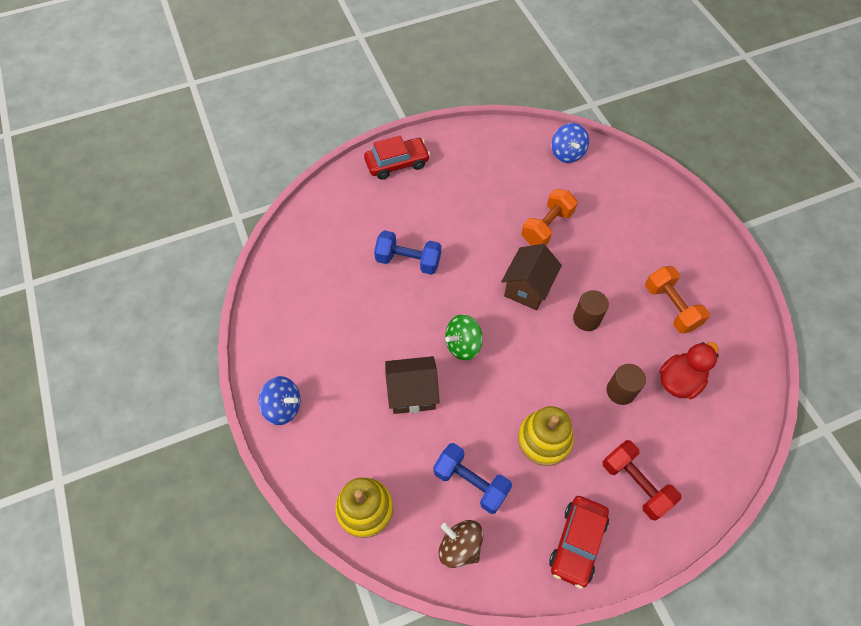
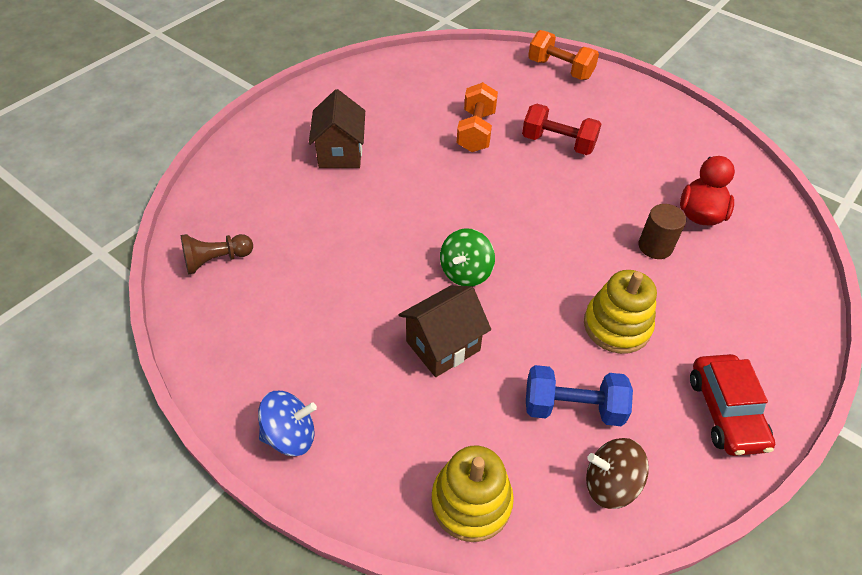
camera: 30 degrees left, 10 degrees down
(303, 257) = (216, 260): none -> brown pawn
(397, 163) = (274, 130): red car -> none
(408, 261) = (349, 216): blue dumbbell -> none
(527, 288) = (496, 192): brown house -> brown house (340, 153)
(567, 153) = (451, 64): blue spinning top -> none
(586, 319) = (574, 196): brown cylinder -> none
(635, 484) = (734, 325): red dumbbell -> red dumbbell (558, 143)
(671, 307) = (643, 155): orange dumbbell -> orange dumbbell (560, 69)

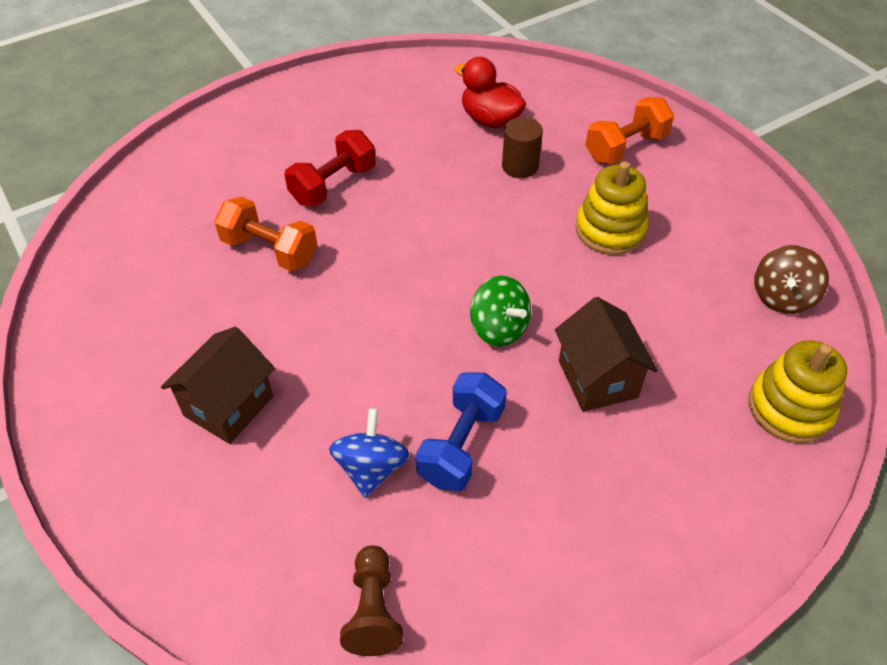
camera: 70 degrees left, 0 degrees up
(290, 435) = (687, 562): blue spinning top -> blue spinning top (371, 468)
(340, 153) = (229, 406): brown house -> brown house turned 75 degrees counterclockwise
(560, 69) = (204, 139): orange dumbbell -> orange dumbbell (625, 147)
(572, 407) = (697, 295): blue dumbbell -> blue dumbbell (461, 445)
(725, 411) = (721, 194): red car -> none

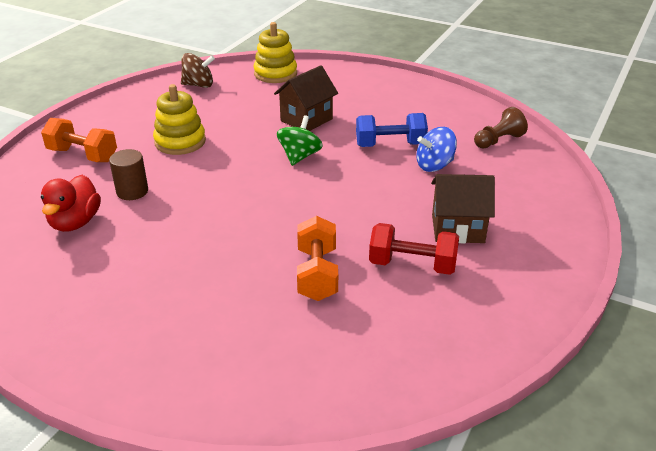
camera: 120 degrees left, 15 degrees down
(333, 185) = (216, 274): red dumbbell -> red dumbbell (412, 265)

